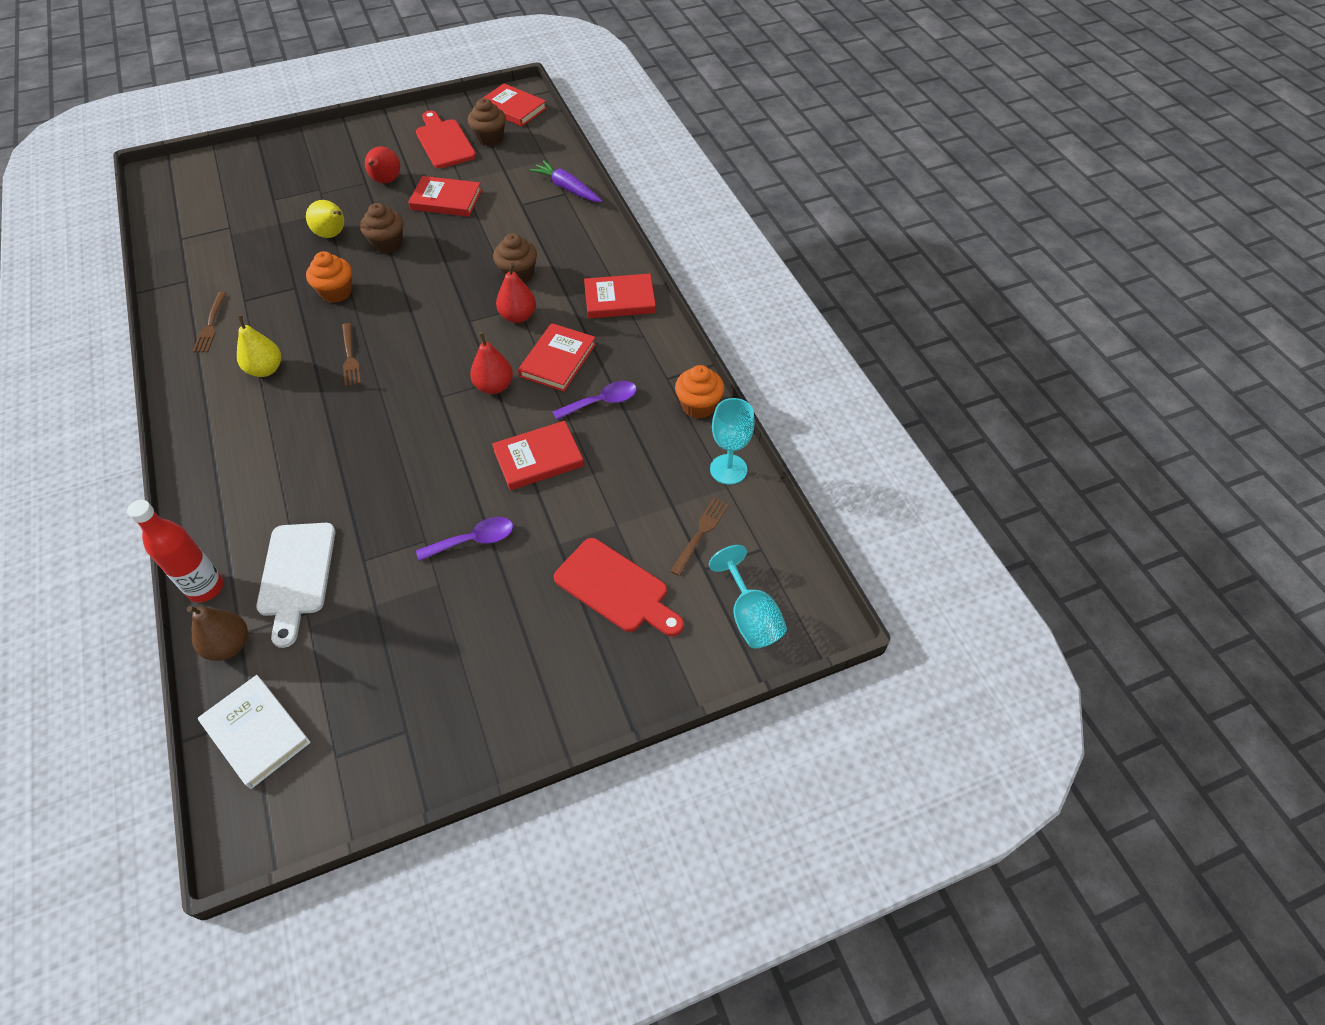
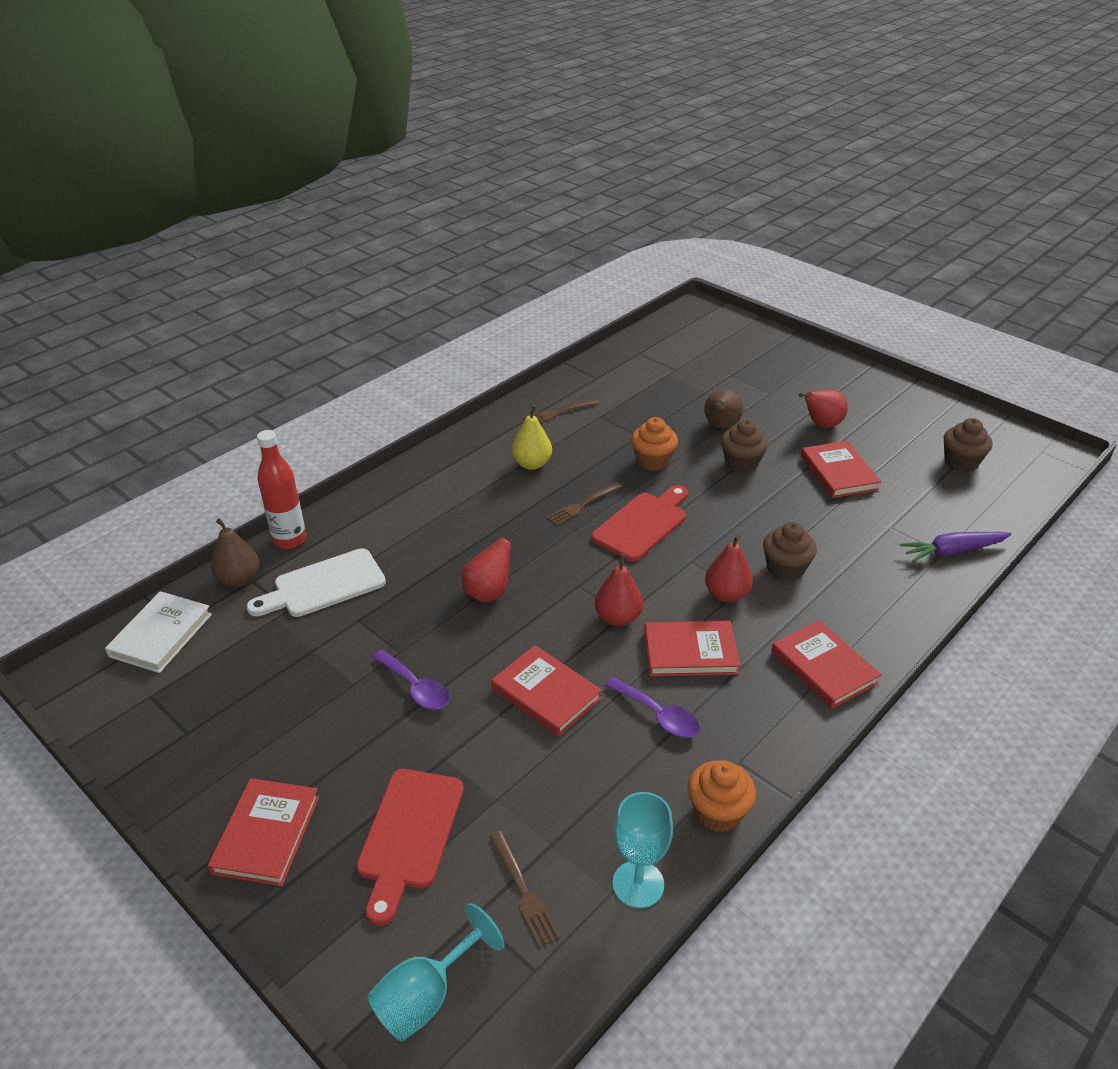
camera: 65 degrees right, 15 degrees down
(333, 235) = (720, 426): yellow pear -> brown pear
(403, 456) = (489, 592): none -> red pear
(444, 142) = (918, 435): red cutting board -> red cutting board (643, 524)
(513, 108) = (1027, 458): red book -> red book (266, 834)
(567, 188) = (952, 551): purple carrot -> purple carrot turned 120 degrees counterclockwise
(700, 533) = (524, 891): brown fork -> brown fork turned 60 degrees clockwise

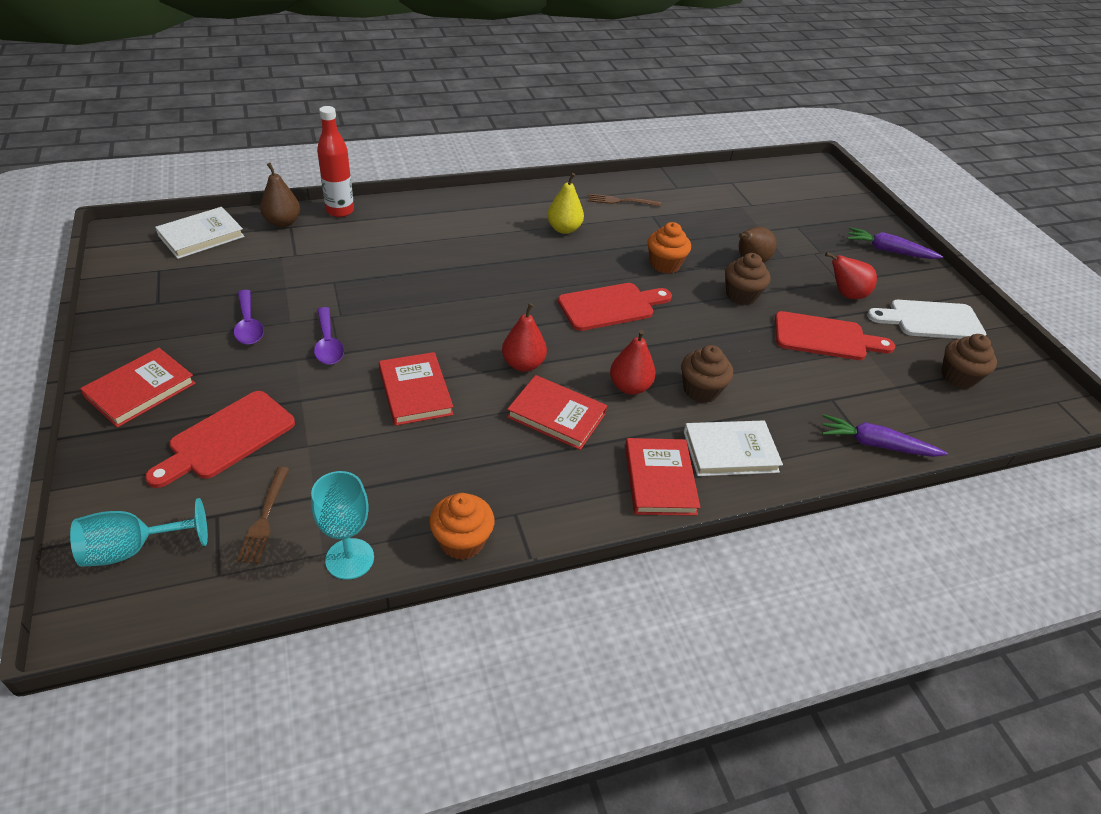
camera: 25 degrees right, 5 degrees up
(324, 585) = (333, 249): white cutting board -> white cutting board (931, 320)
(489, 592) = (443, 303): red pear -> none
(582, 505) = (575, 273): brown fork -> none
(658, 715) = (485, 448): purple spoon -> purple spoon (248, 325)
(820, 368) = (889, 250): none -> purple carrot
(838, 473) = (825, 337): red book -> red cutting board
(855, 613) = (730, 451): none -> white book

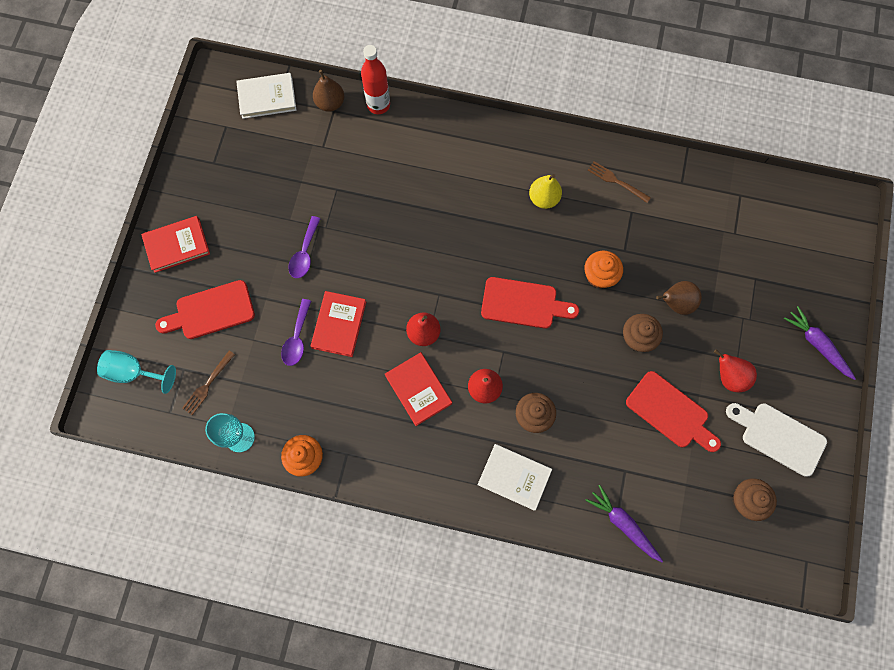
camera: 35 degrees right, 30 degrees up
(248, 325) = (262, 211): purple spoon -> purple spoon (297, 338)
(660, 479) = (451, 475): red book -> none

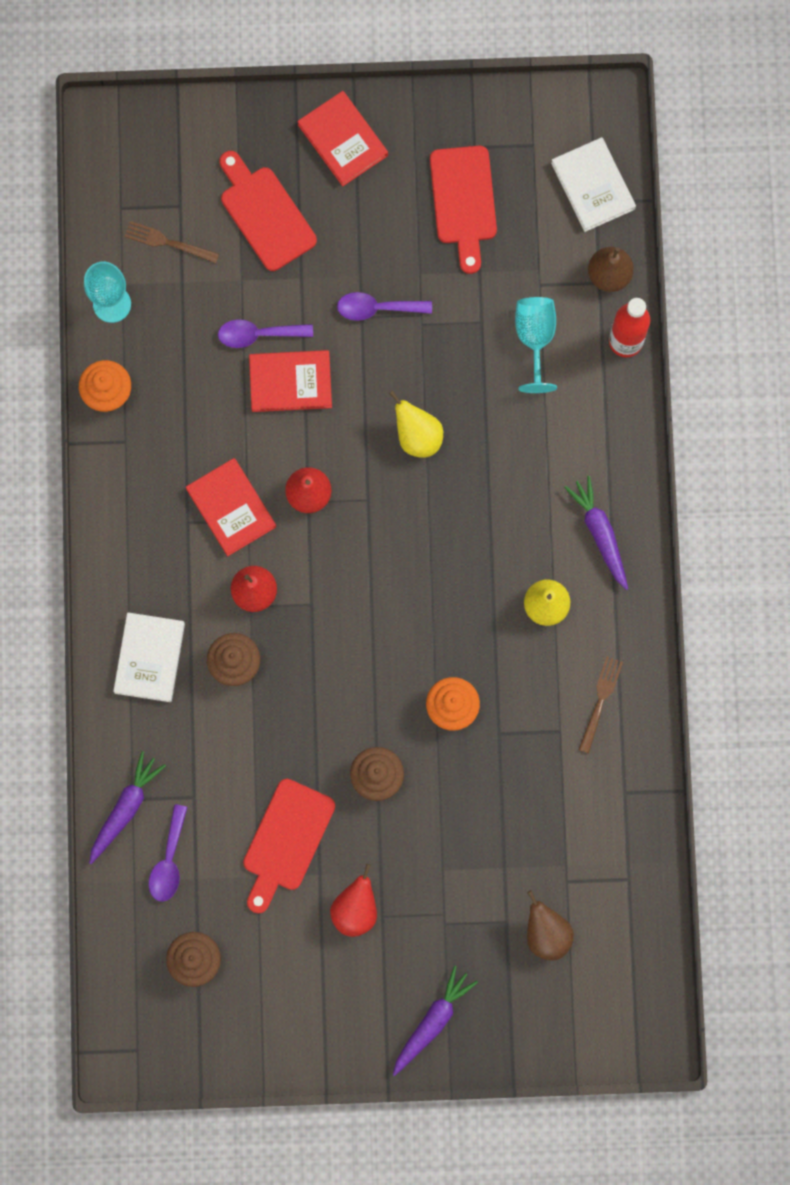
camera: 75 degrees right, 5 degrees up
(134, 372) = (160, 147): turquoise goblet -> turquoise goblet (535, 339)
(403, 250) = (417, 436): none -> yellow pear
(418, 389) = (231, 508): red book -> red book turned 75 degrees counterclockwise
(503, 153) = (600, 533): none -> purple carrot
(523, 304) = (384, 614): red cutting board -> red cutting board (463, 201)
(669, 501) = (169, 861): none -> purple spoon
(676, 303) = (440, 819): brown pear -> brown pear (546, 933)
(779, 437) = (290, 989): white cutting board -> none

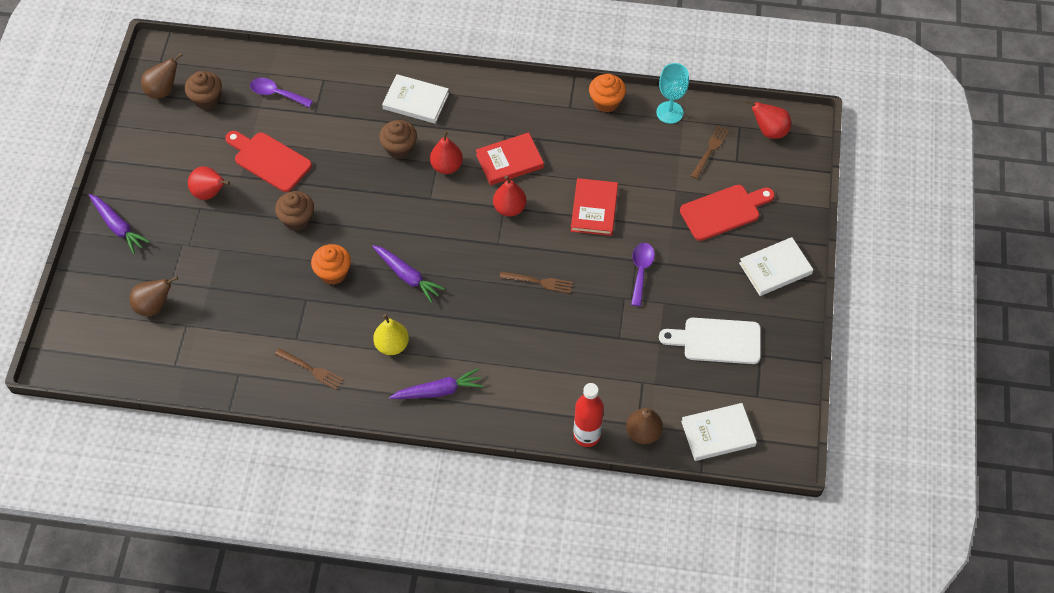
camera: 100 degrees right, 20 degrees down
(122, 168) = (769, 131): none -> red pear
(125, 808) = (318, 75): purple carrot -> purple carrot (407, 276)
(190, 1029) = (163, 90): none -> brown pear
(258, 334) = (633, 194): purple spoon -> none
(342, 140) = (775, 268): red book -> white book
(417, 436) = (539, 282): yellow pear -> brown fork
(463, 201) = (717, 341): red cutting board -> white cutting board
(535, 339) = (600, 372): turquoise goblet -> none

